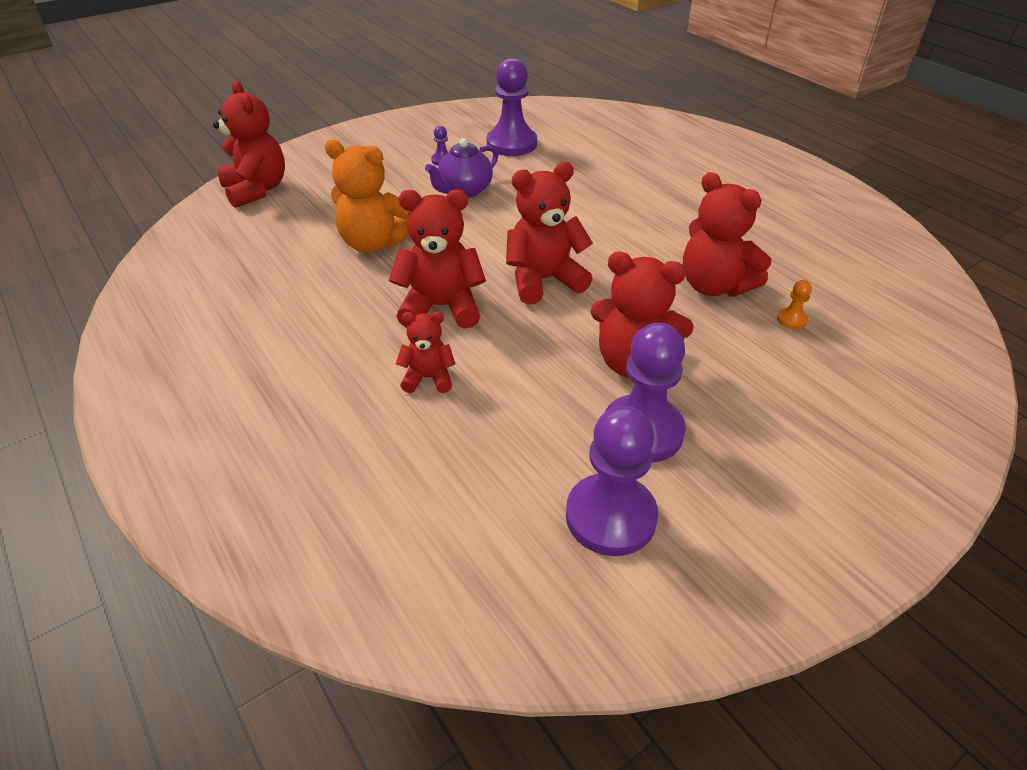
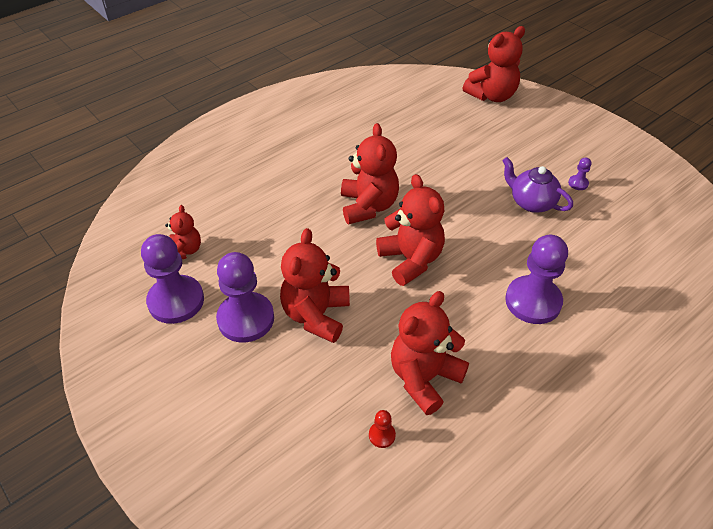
camera: 85 degrees right, 5 degrees up
(374, 243) = (439, 163): orange teddy bear -> none
(428, 378) = (295, 208): red teddy bear -> red teddy bear (185, 251)
(511, 144) = (631, 226): purple pawn -> purple pawn (533, 301)
(791, 320) = (382, 435): orange pawn -> red pawn

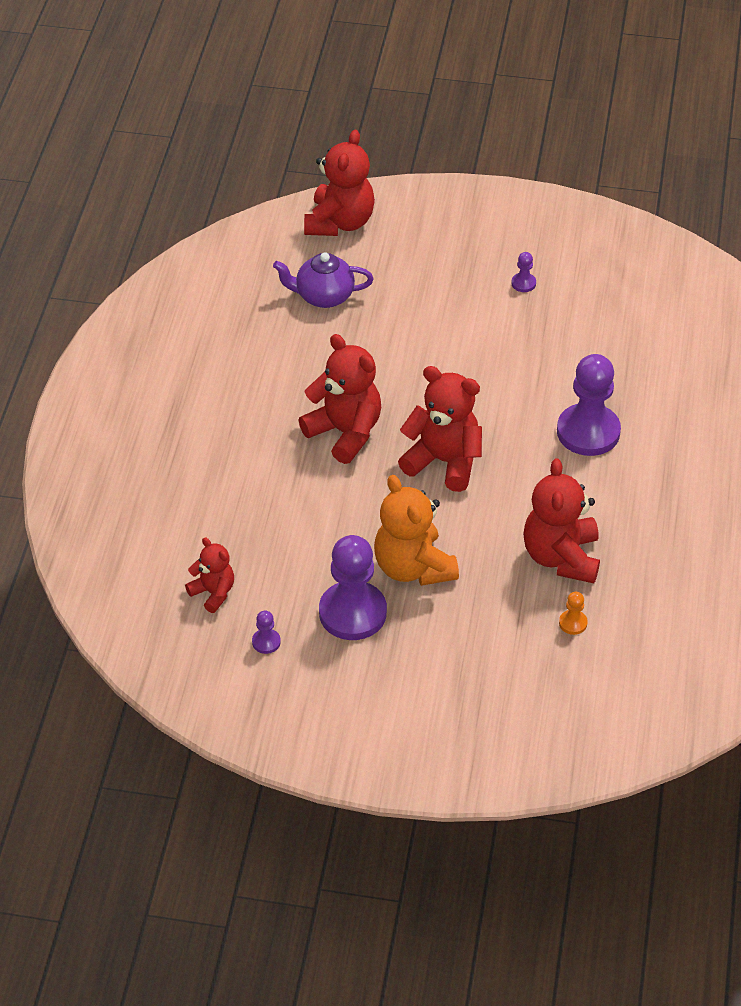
camera: 40 degrees left, 0 degrees up
(176, 301) = (266, 642): purple pawn -> purple pawn, size x0.42
(316, 315) = (413, 567): red teddy bear -> orange teddy bear
(382, 435) = (573, 623): red pawn -> orange pawn
(531, 202) = (498, 332): purple teapot -> purple teapot (323, 296)

